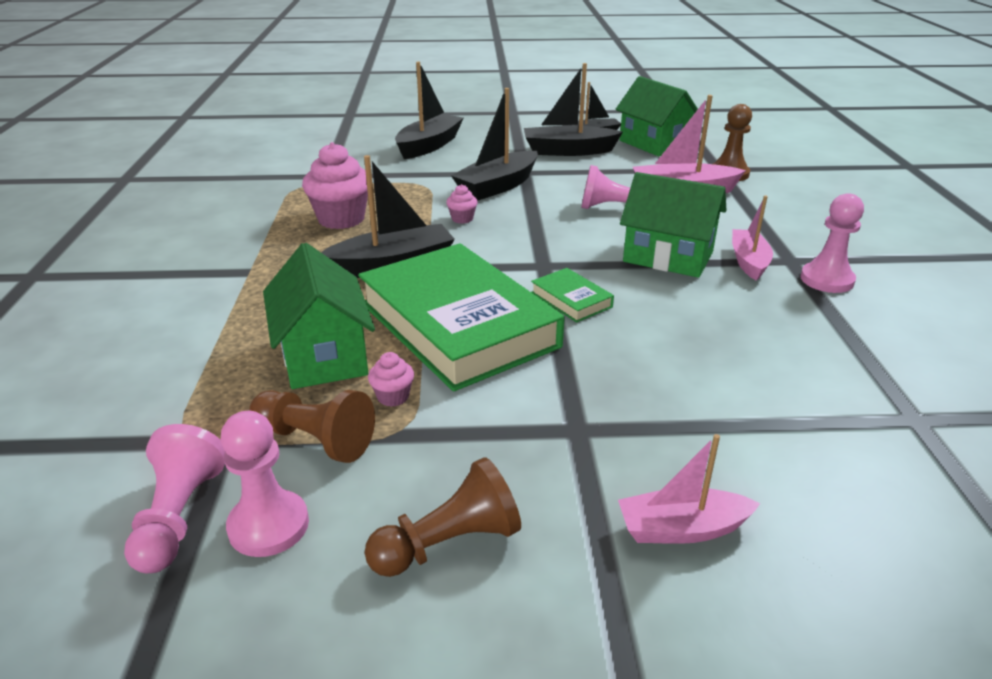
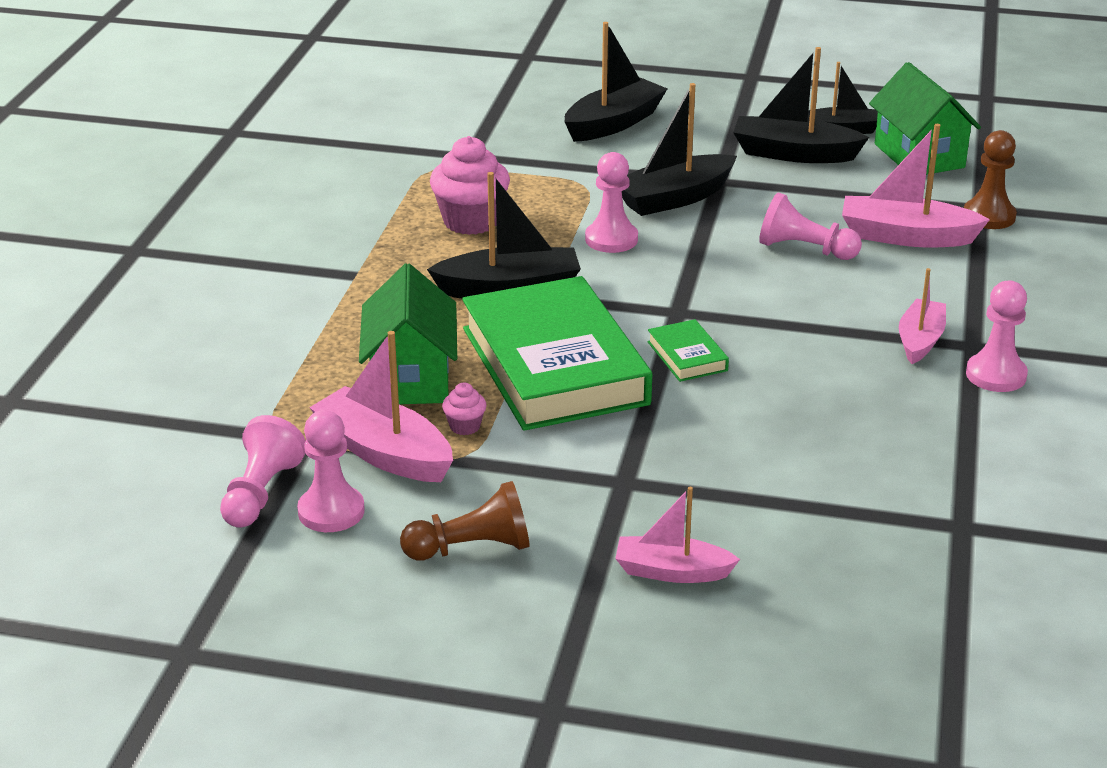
camera: 15 degrees right, 0 degrees up
(315, 440) = (384, 452): brown pawn -> pink boat
(462, 219) = (611, 239): pink cupcake -> pink pawn
(668, 257) = (828, 321): green house -> none

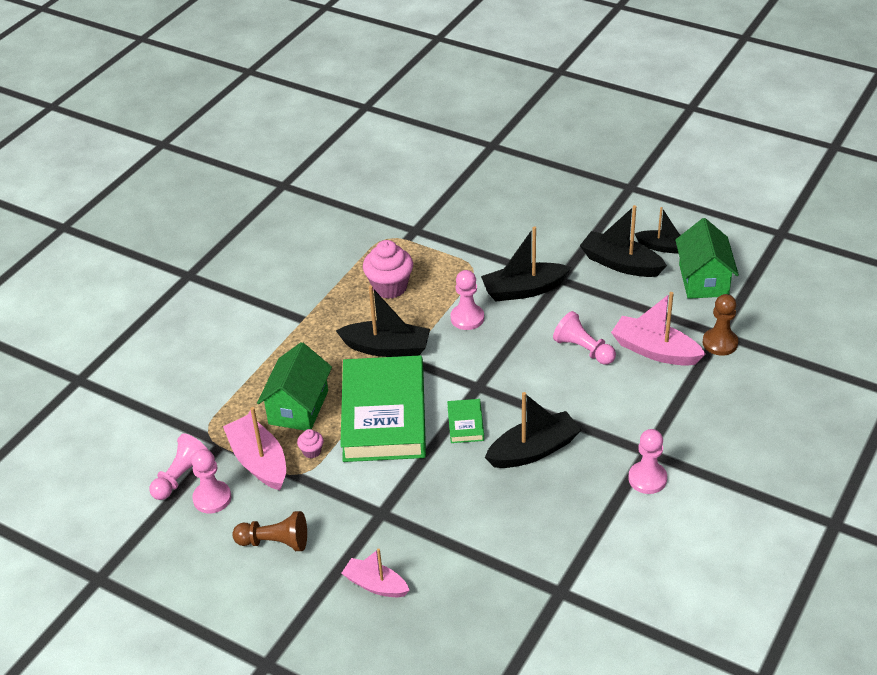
camera: 20 degrees right, 10 degrees up
(613, 123) = (518, 216): black boat -> black boat (533, 450)
(920, 340) = (615, 440): pink boat -> none

